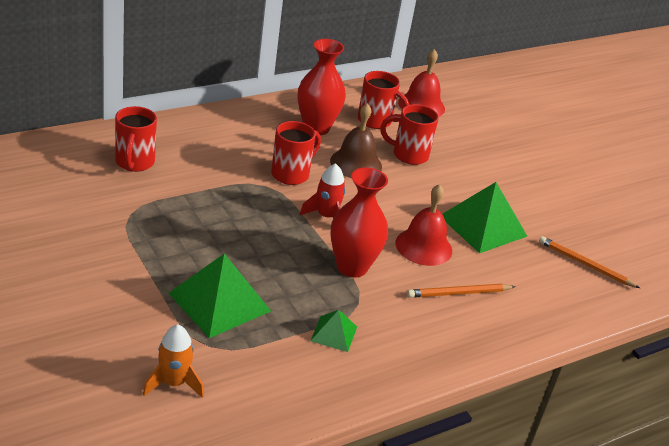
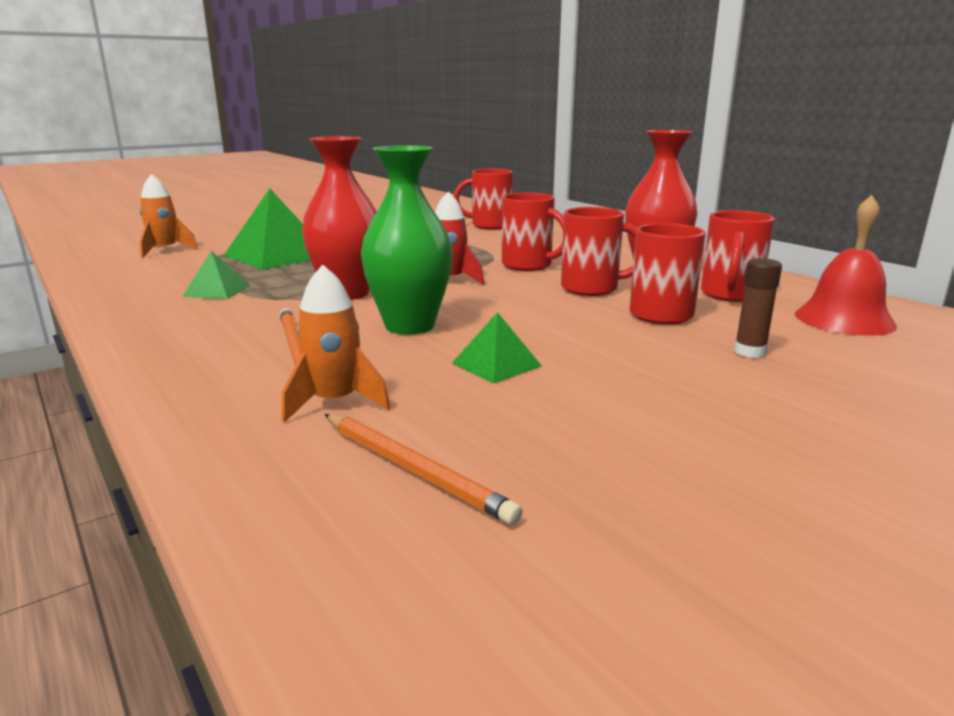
camera: 90 degrees right, 15 degrees down
(356, 163) = (592, 289): brown bell -> red mug
(423, 246) = (409, 326): red bell -> green vase
(466, 149) = (749, 352): none -> brown glue stick
(483, 226) = (496, 364): green pyramid -> green pyramid, size x0.52
(530, 281) = (335, 402): none -> orange rocket
(585, 264) = (414, 469): orange pencil -> orange pencil turned 105 degrees clockwise

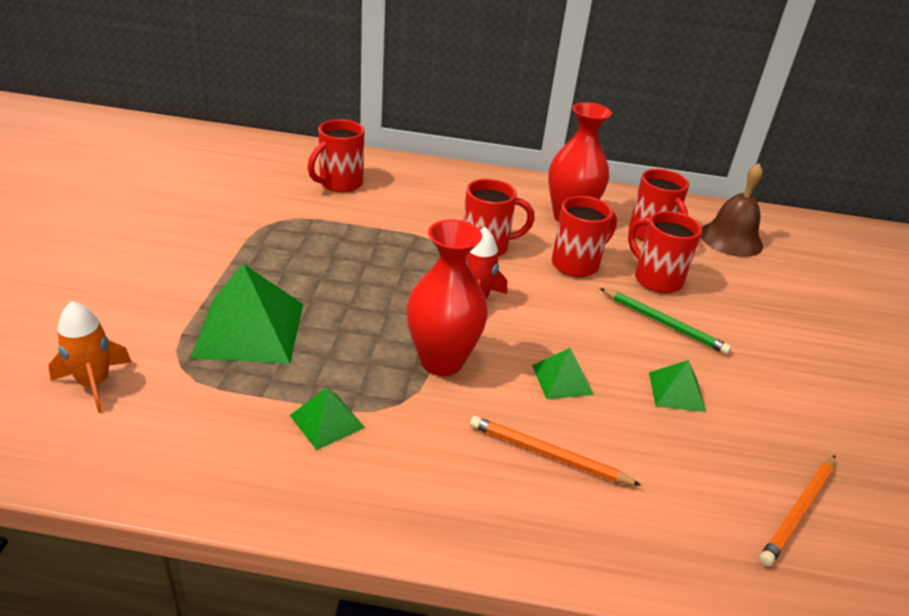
camera: 50 degrees left, 15 degrees up
(335, 402) = (676, 491): orange rocket -> none
(409, 326) = (562, 379): green vase -> green pyramid
(414, 469) = (799, 511): orange pencil -> orange pencil turned 135 degrees clockwise
(596, 334) = (664, 323): none -> green pencil
(749, 352) = (746, 300): brown glue stick -> none
(844, 319) = (731, 239): red bell -> brown bell

